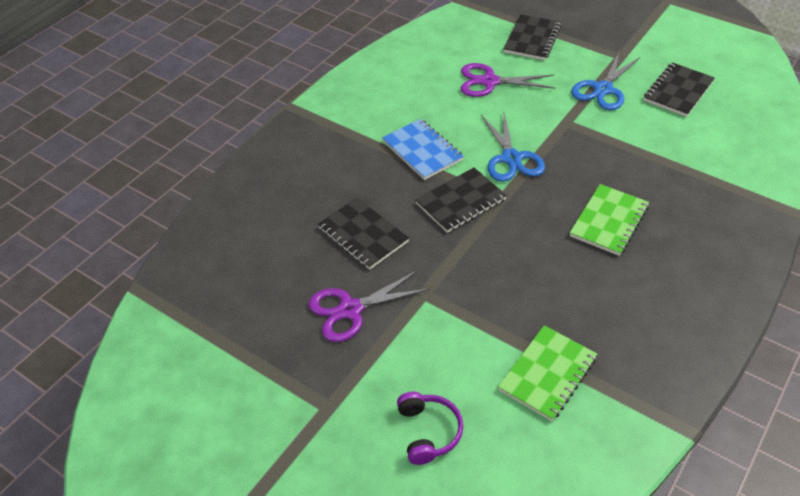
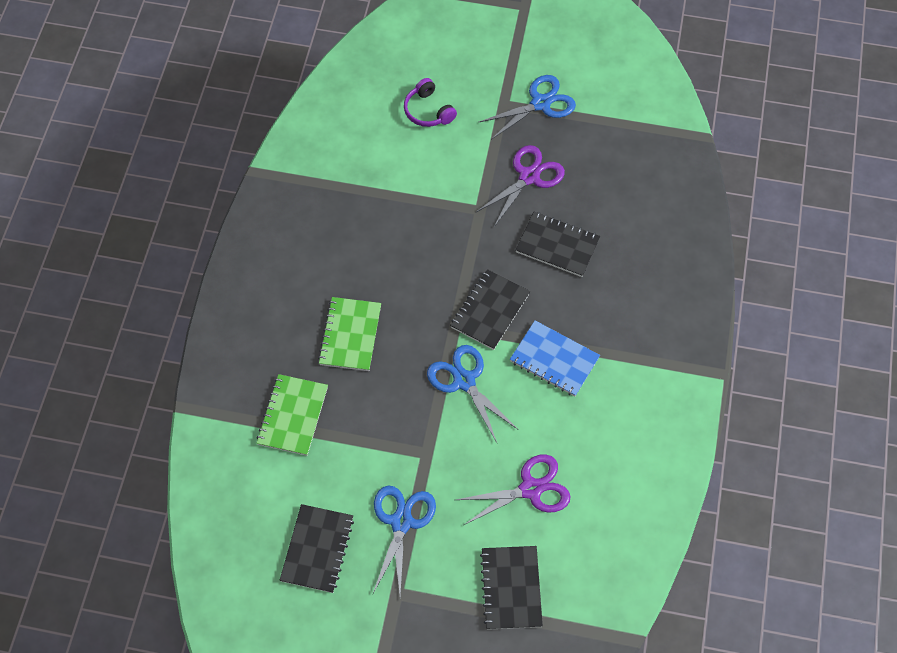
camera: 155 degrees right, 15 degrees up
(284, 390) = (540, 103): none -> blue scissors
(547, 374) = (361, 177): green notebook -> green notebook (292, 416)

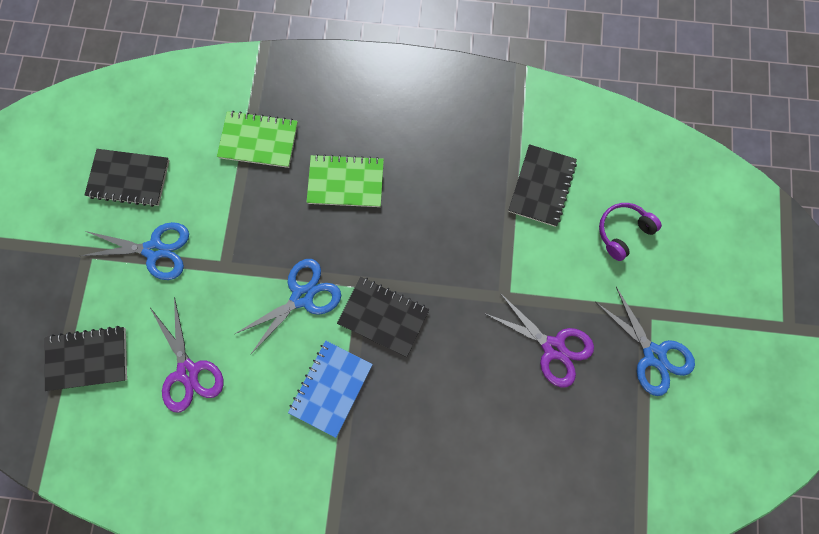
camera: 85 degrees right, 15 degrees up
(557, 245) = (469, 384): black notebook -> black notebook (541, 186)

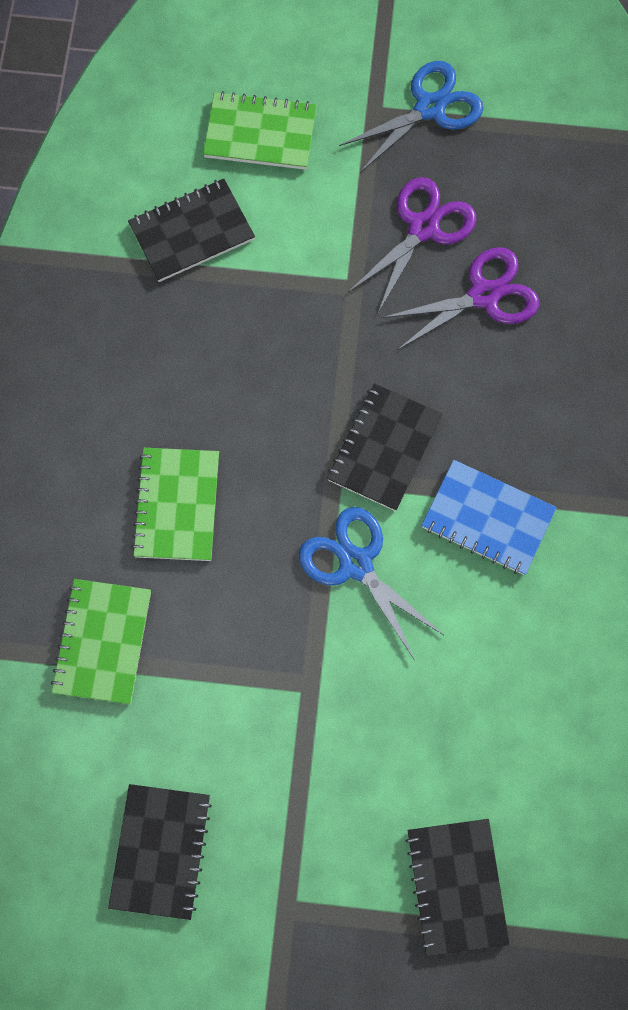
camera: 90 degrees left, 5 degrees down
(155, 250) = (283, 796): blue scissors -> none
(188, 371) = (471, 727): purple scissors -> purple scissors (484, 295)
(541, 186) = (191, 232): black notebook -> black notebook turned 45 degrees counterclockwise
(622, 231) = (260, 133): purple headphones -> green notebook

